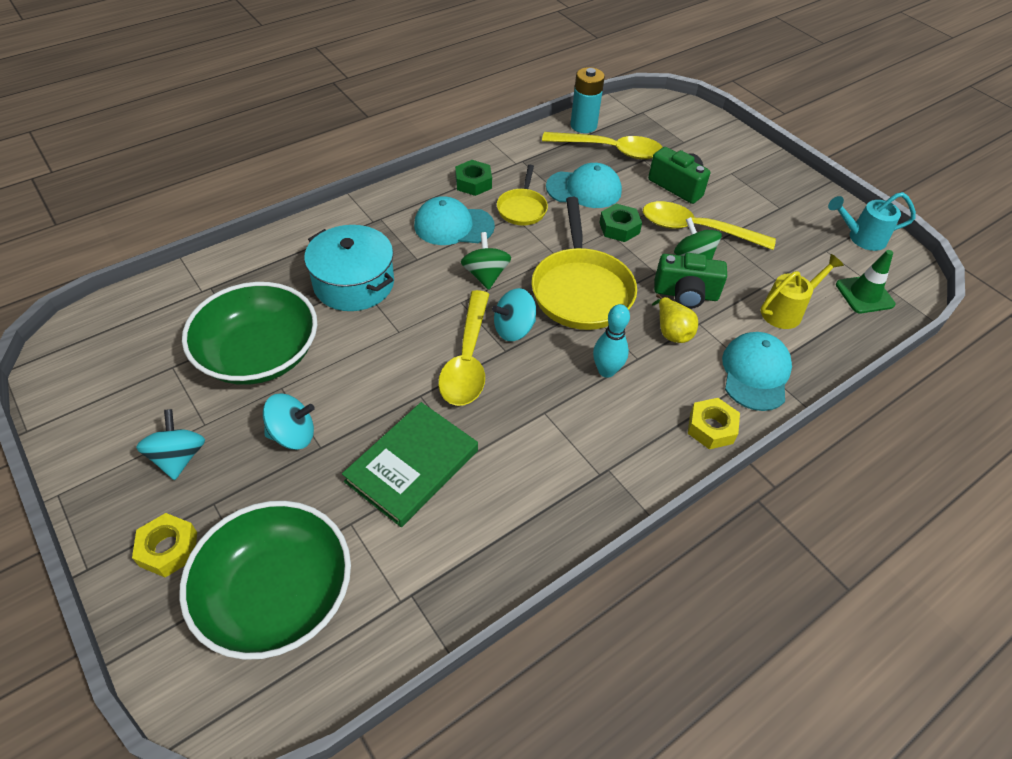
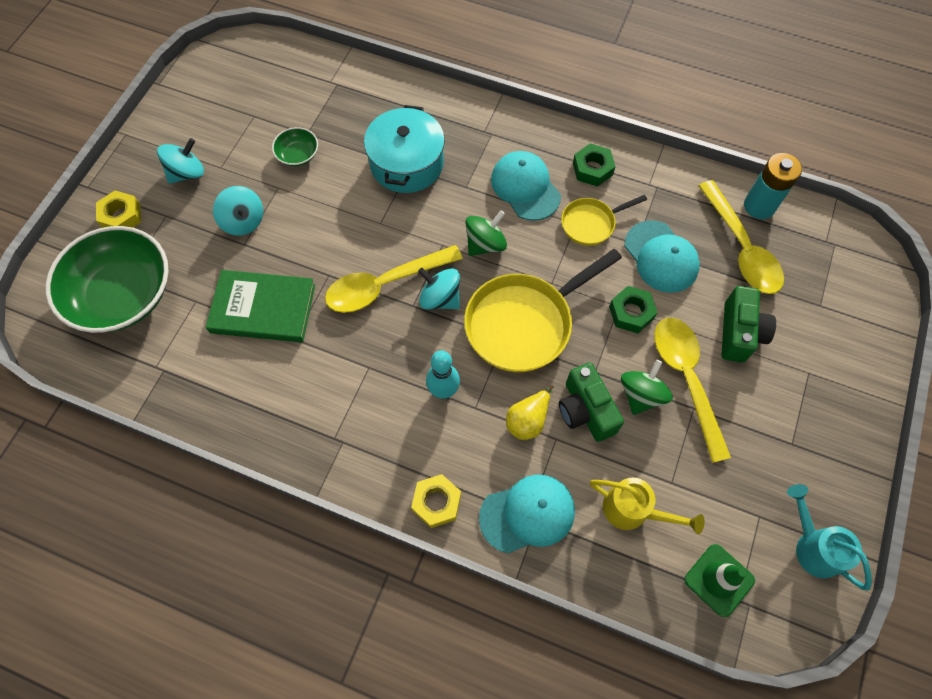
camera: 60 degrees right, 15 degrees up
(259, 354) = (298, 154): green bowl -> green bowl, size x0.43

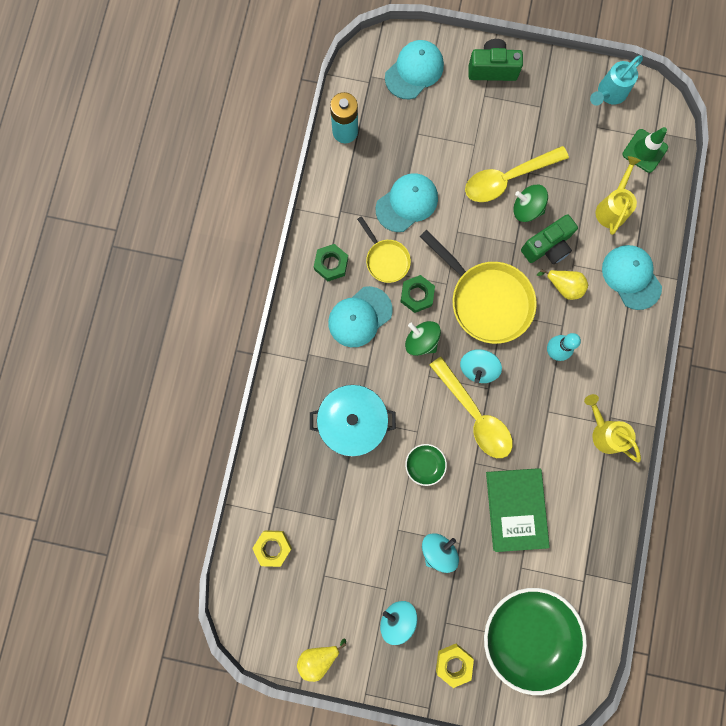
camera: 100 degrees left, 15 degrees up
(177, 101) = (318, 657): none -> yellow pear
(298, 154) = (360, 522): green bowl -> green bowl (424, 464)
(325, 430) = (604, 432): none -> yellow watering can
(436, 502) = (638, 340): yellow nut -> yellow nut (273, 547)
(631, 312) = (461, 221): green nut -> green nut (417, 295)
(739, 333) = (462, 143): green camera -> green camera (492, 69)
(741, 248) = (387, 144): yellow spoon -> none
(843, 294) = (414, 71): none -> turquoise cap

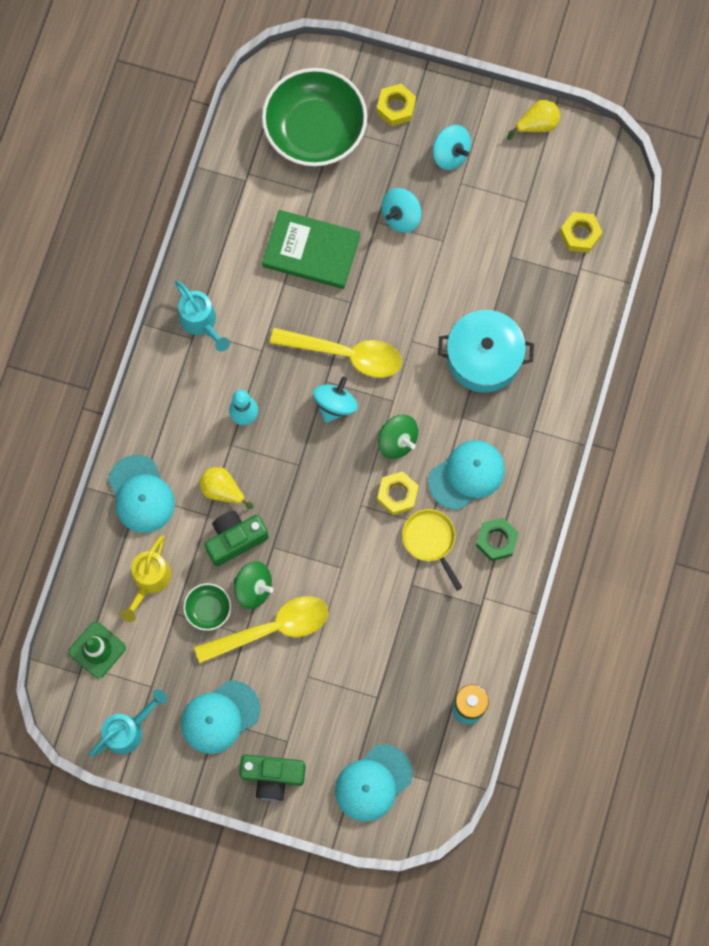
camera: 175 degrees left, 5 degrees down
(407, 203) = (399, 608): turquoise cap -> turquoise cap (220, 717)
(417, 295) = (397, 495): green nut -> yellow nut
(424, 464) = (407, 305): green bowl -> green bowl (208, 609)
(474, 414) = (345, 354): yellow spoon -> yellow spoon turned 135 degrees clockwise
(486, 300) = (316, 482): yellow pan -> none
(516, 509) = (311, 251): green book -> green book turned 75 degrees counterclockwise
(604, 432) = (201, 323): yellow watering can -> turquoise watering can

